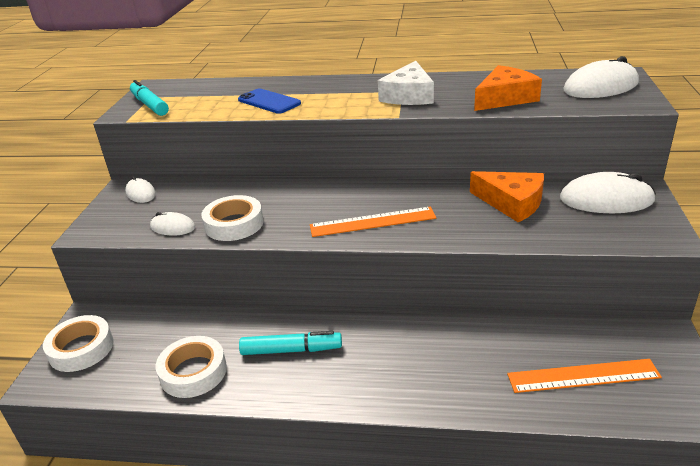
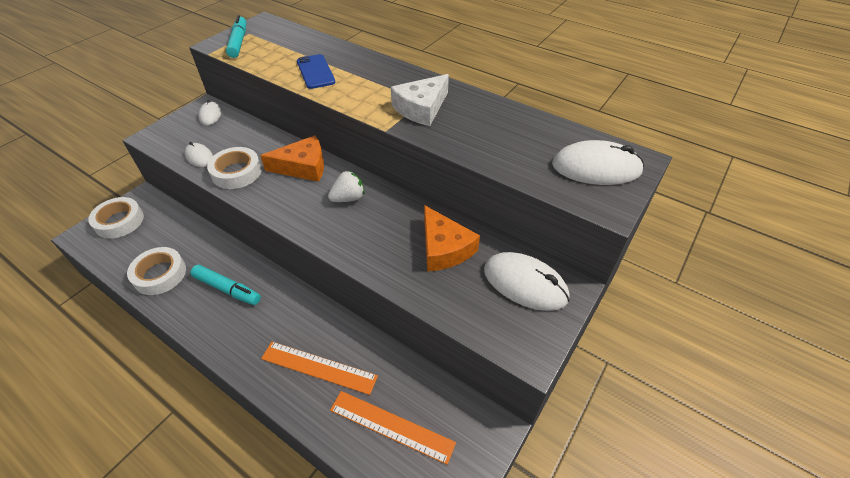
camera: 25 degrees right, 15 degrees up
(372, 222) = (324, 216): orange ruler -> orange ruler (319, 367)
(379, 202) = (348, 198): none -> white strawberry
(505, 98) = (493, 145): orange cheese -> orange cheese (303, 167)

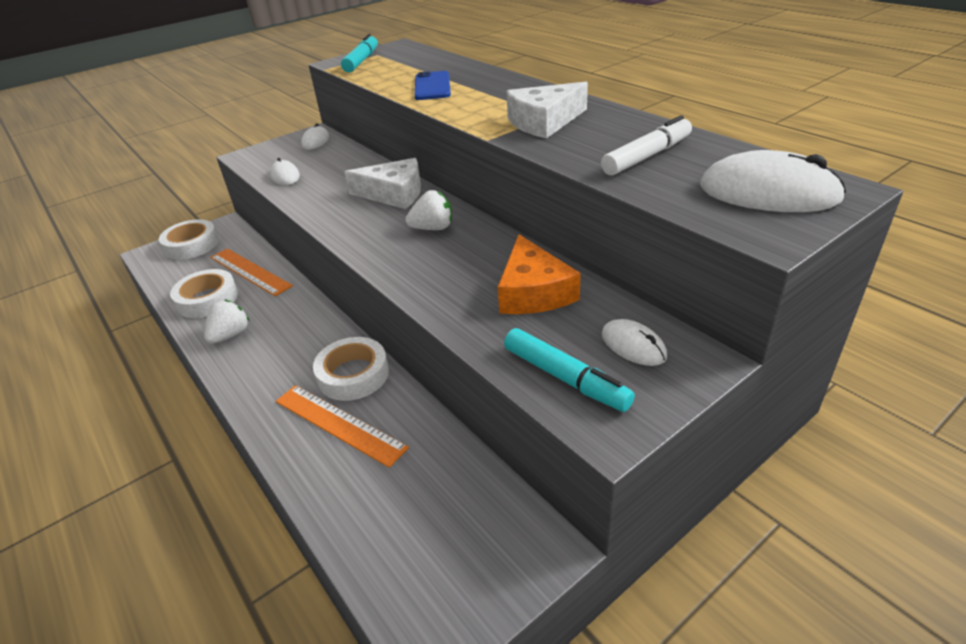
camera: 20 degrees right, 10 degrees down
(196, 305) = (230, 335): none -> white strawberry
(227, 289) = (271, 323): turquoise marker -> turquoise marker (565, 377)
(236, 172) = (317, 193): white tape -> white tape (353, 375)
(303, 167) = (394, 194): orange cheese -> white cheese
(391, 426) = (402, 511): orange ruler -> orange ruler (249, 271)
(507, 140) = (646, 156): none -> white marker
(525, 283) = (633, 345): white mouse -> white mouse, size x0.56

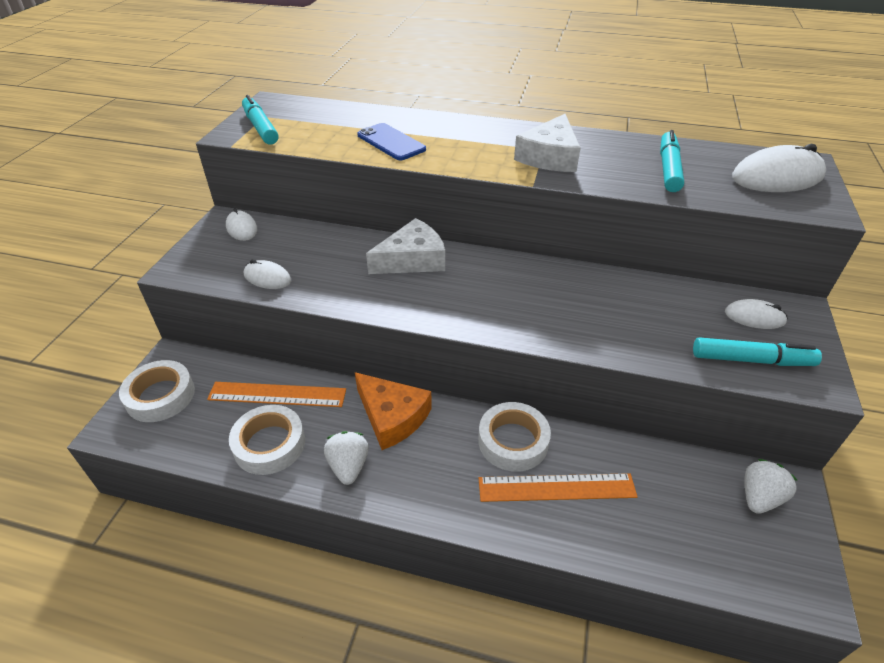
camera: 40 degrees left, 5 degrees up
(433, 228) = (496, 280): white strawberry -> white strawberry (759, 497)
(533, 291) = (644, 304): orange cheese -> orange cheese (392, 417)
(646, 156) = (668, 169): white marker -> turquoise marker

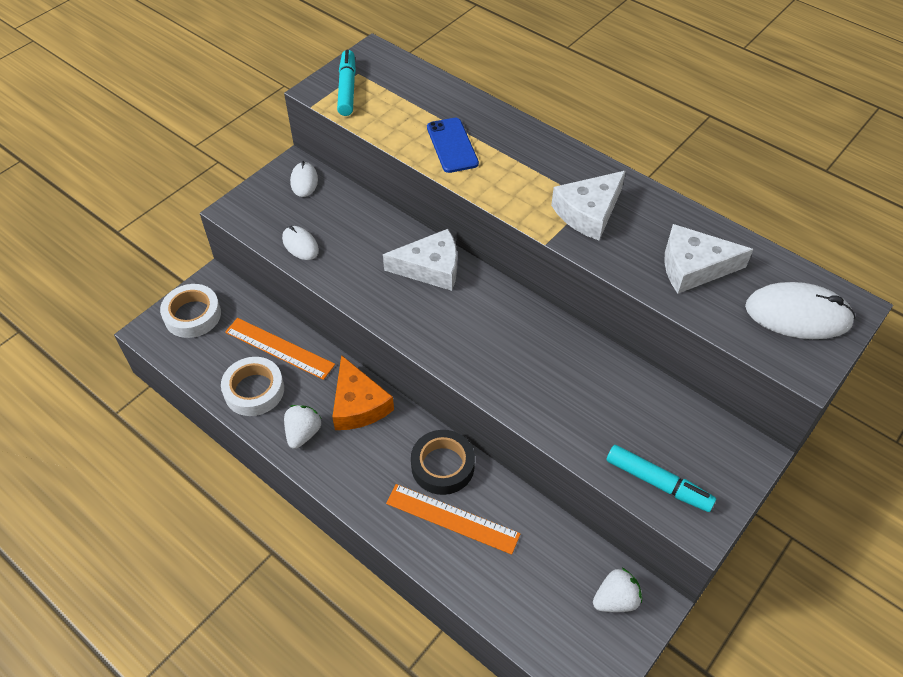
camera: 25 degrees right, 10 degrees up
(513, 441) = (442, 466): white tape -> black tape
(668, 169) = (693, 267): turquoise marker -> white cheese
(754, 317) = (700, 444): white mouse -> none

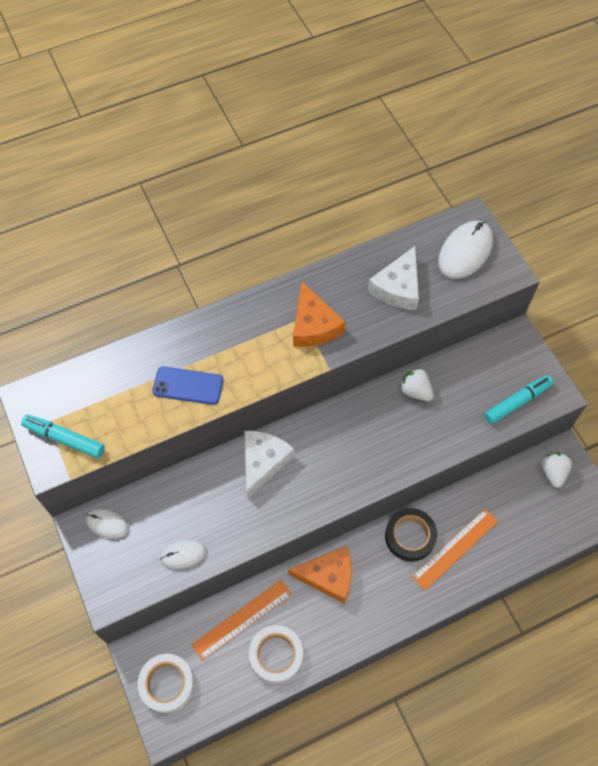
camera: 65 degrees left, 10 degrees up
(303, 433) = (336, 629): white strawberry -> white strawberry (415, 391)
(588, 212) = (313, 325): white cheese -> orange cheese

